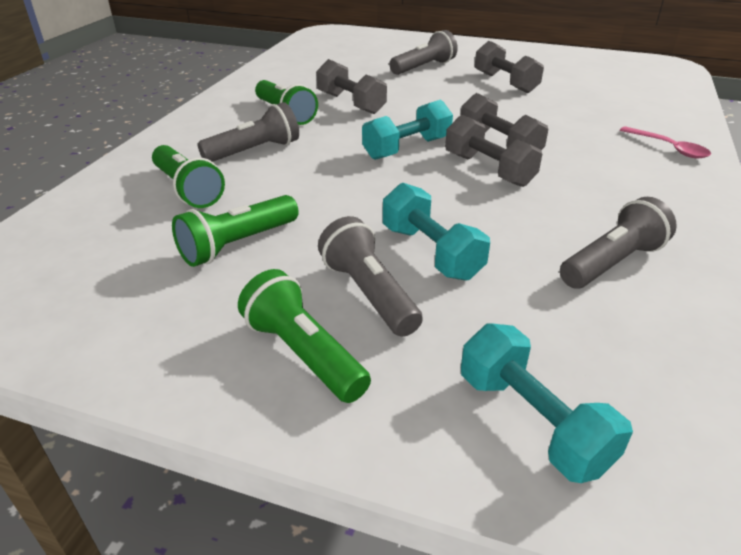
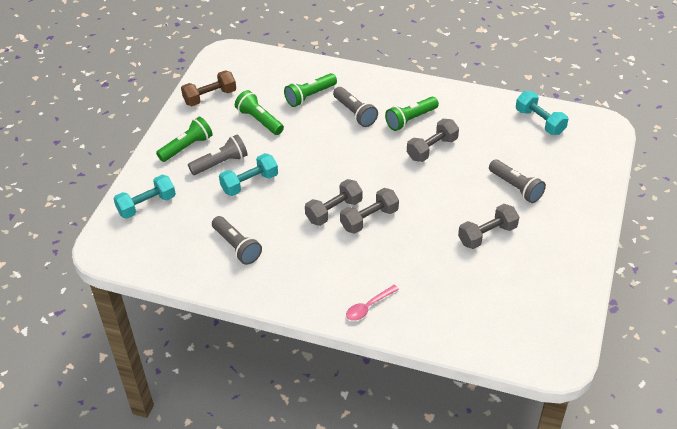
camera: 90 degrees right, 10 degrees up
(116, 321) = (210, 97): none -> brown dumbbell
(407, 148) = (361, 176): turquoise dumbbell -> turquoise dumbbell (540, 121)

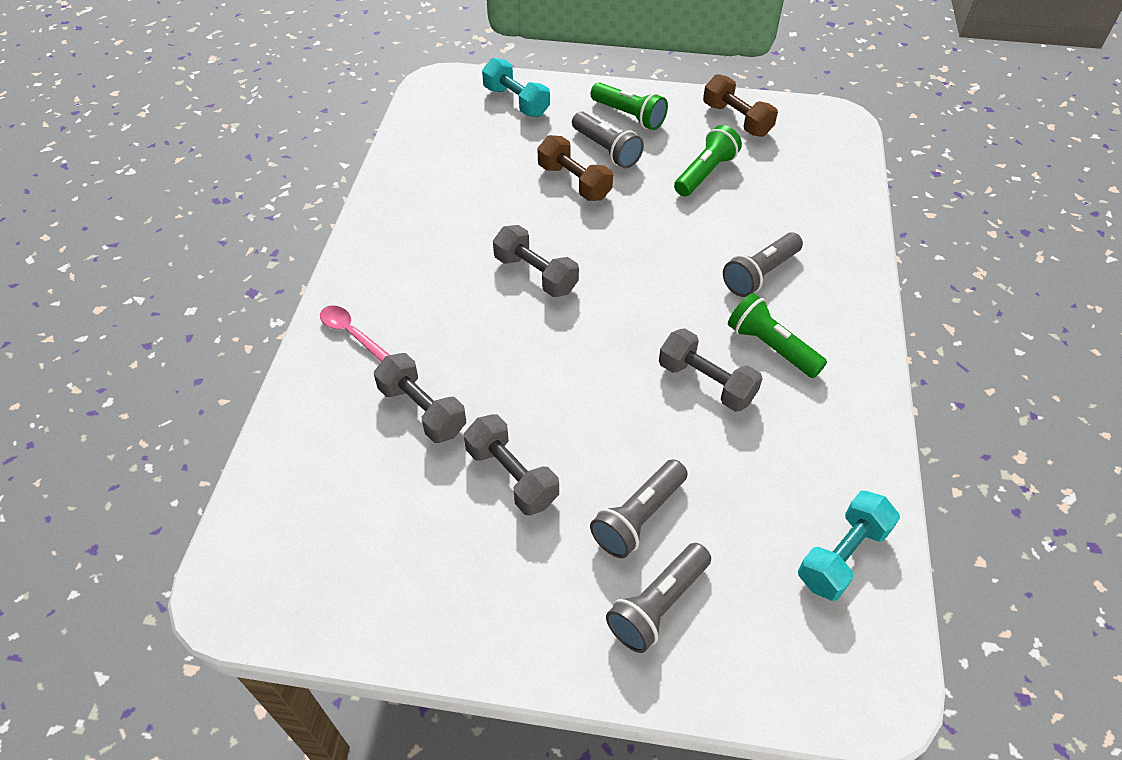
camera: 80 degrees right, 5 degrees up
(237, 246) = (454, 188): grey flashlight -> grey flashlight (658, 605)
(249, 183) = (574, 182): turquoise dumbbell -> brown dumbbell
(310, 96) = (780, 218): green flashlight -> none
(369, 219) = (525, 316): grey dumbbell -> grey dumbbell (422, 410)

